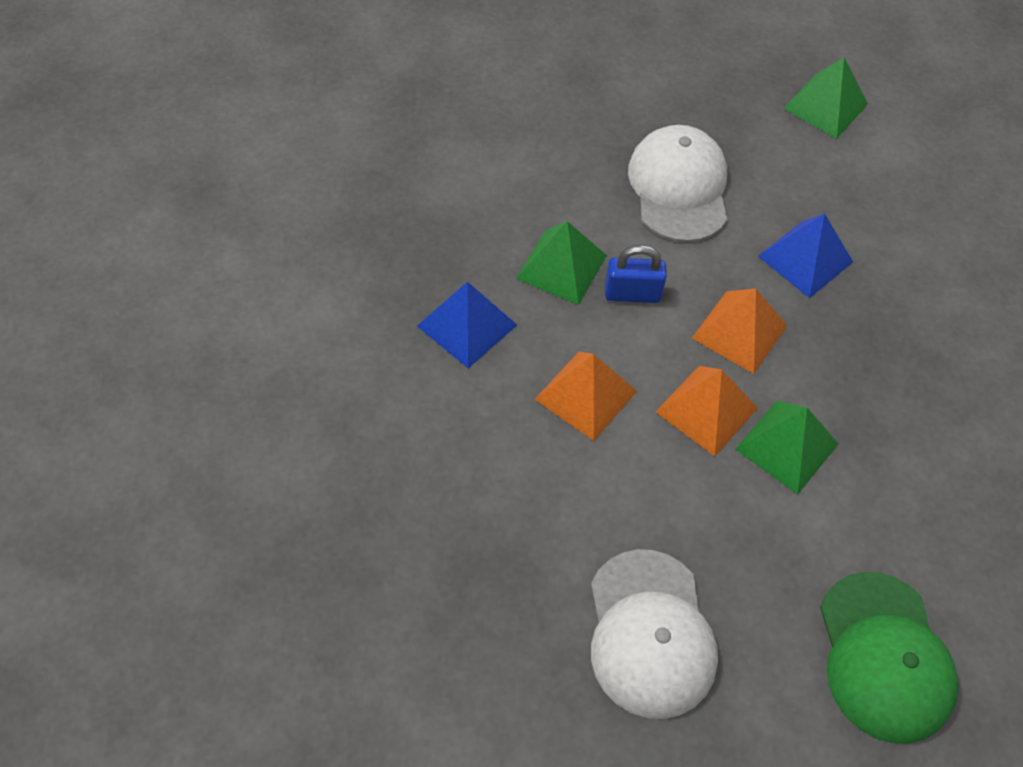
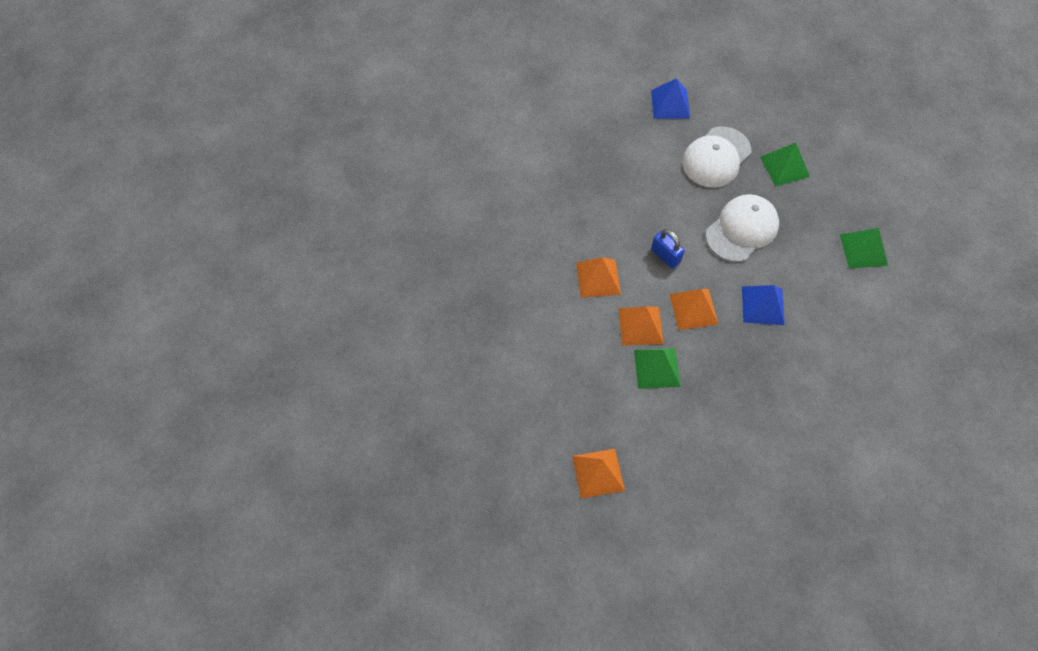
camera: 50 degrees right, 5 degrees up
(467, 325) = (582, 212): blue pyramid -> blue pyramid (670, 104)
(561, 266) = (648, 221): green pyramid -> green pyramid (784, 166)
(650, 633) = (520, 381): white cap -> white cap (716, 157)
(884, 657) = (598, 473): green cap -> orange pyramid

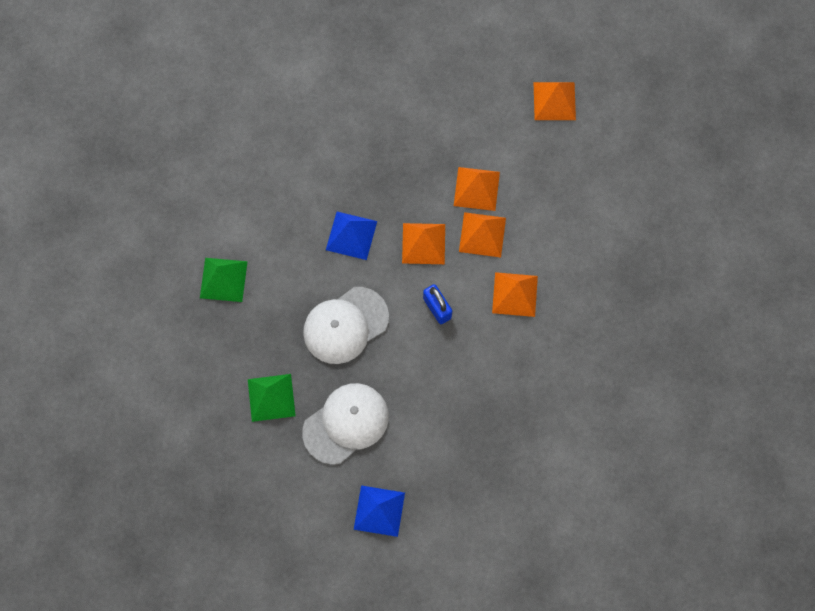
camera: 170 degrees left, 10 degrees up
(656, 368) = (476, 188): green pyramid -> orange pyramid

